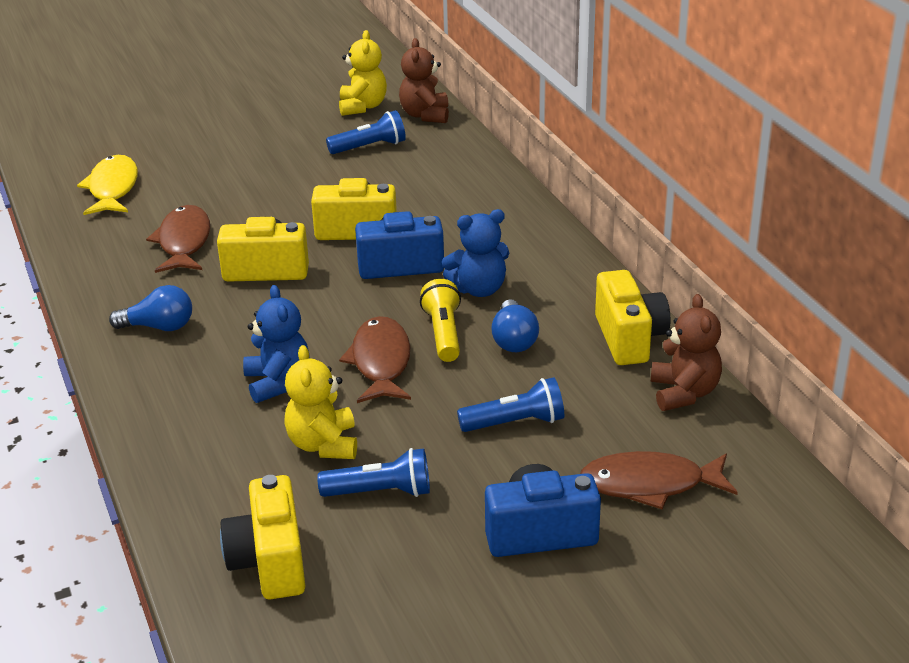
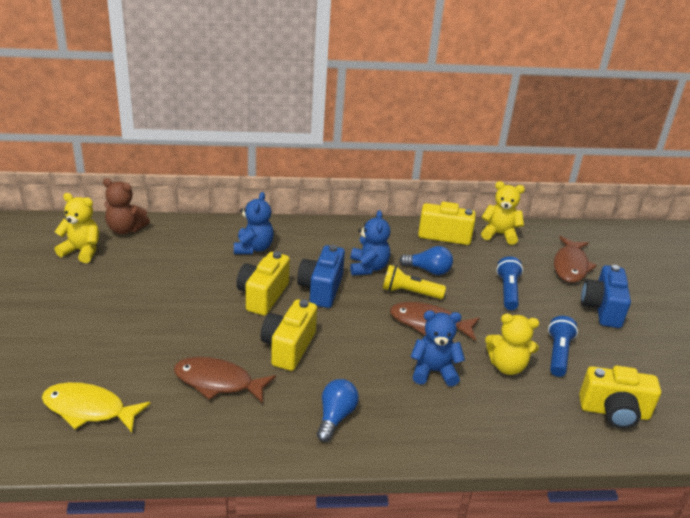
camera: 75 degrees left, 0 degrees up
(369, 147) = (149, 263): blue flashlight -> none
(454, 199) = (253, 248): none -> blue teddy bear
(684, 393) = (499, 234): brown teddy bear -> yellow teddy bear

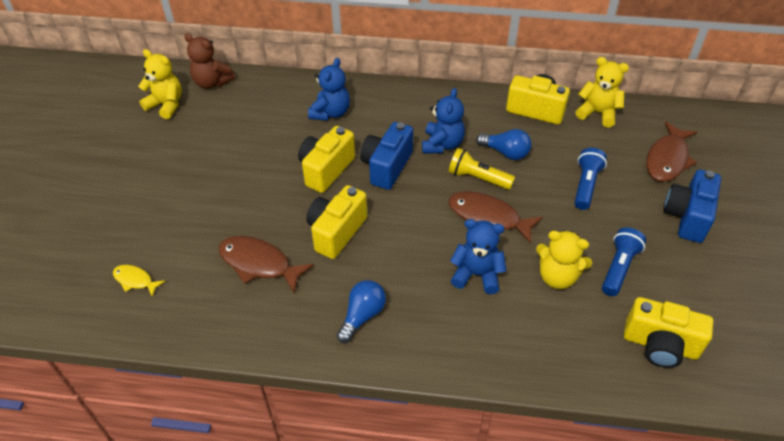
camera: 15 degrees right, 15 degrees up
(89, 409) = (135, 280): yellow fish -> yellow fish, size x0.55

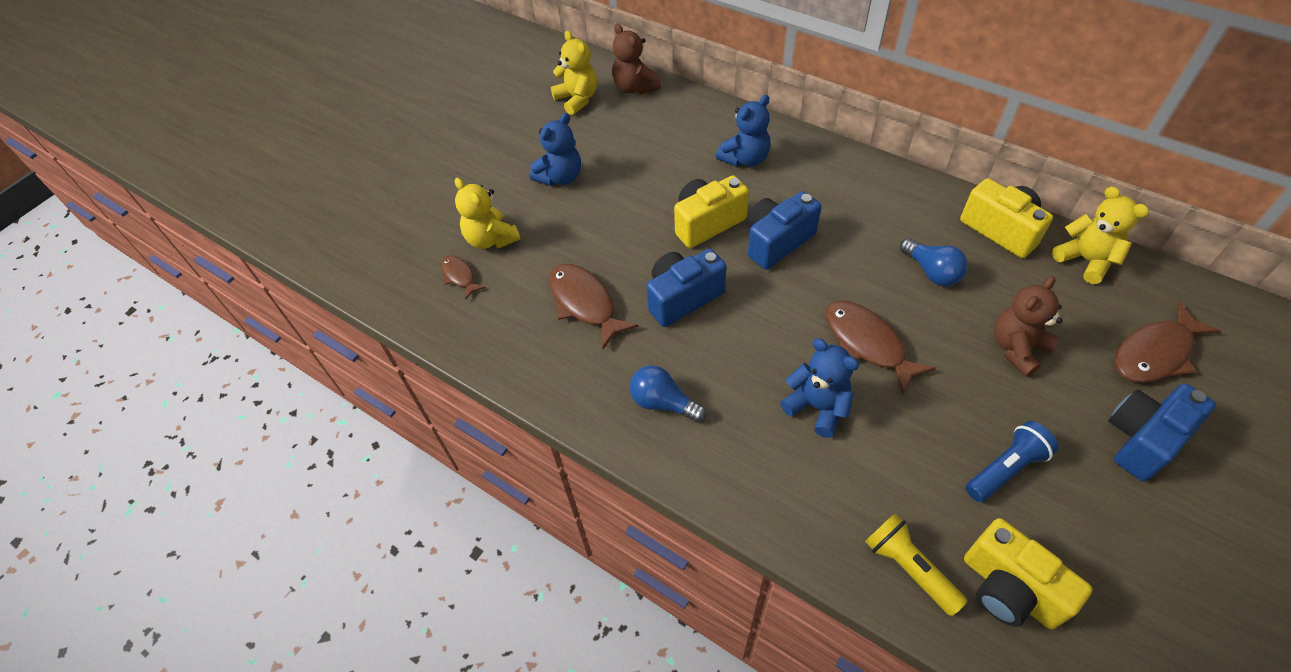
camera: 30 degrees right, 5 degrees up
(135, 280) = (459, 276): yellow fish -> brown fish
(336, 232) = (683, 298): yellow camera -> blue camera
(362, 316) = (663, 403): blue light bulb -> blue light bulb turned 120 degrees counterclockwise
(442, 144) = (856, 236): blue teddy bear -> blue teddy bear (560, 177)
(478, 178) = (879, 292): yellow flashlight -> yellow flashlight (908, 568)
(557, 276) = (917, 448): yellow teddy bear -> yellow teddy bear (491, 239)
(586, 185) = (1017, 348): blue flashlight -> brown teddy bear

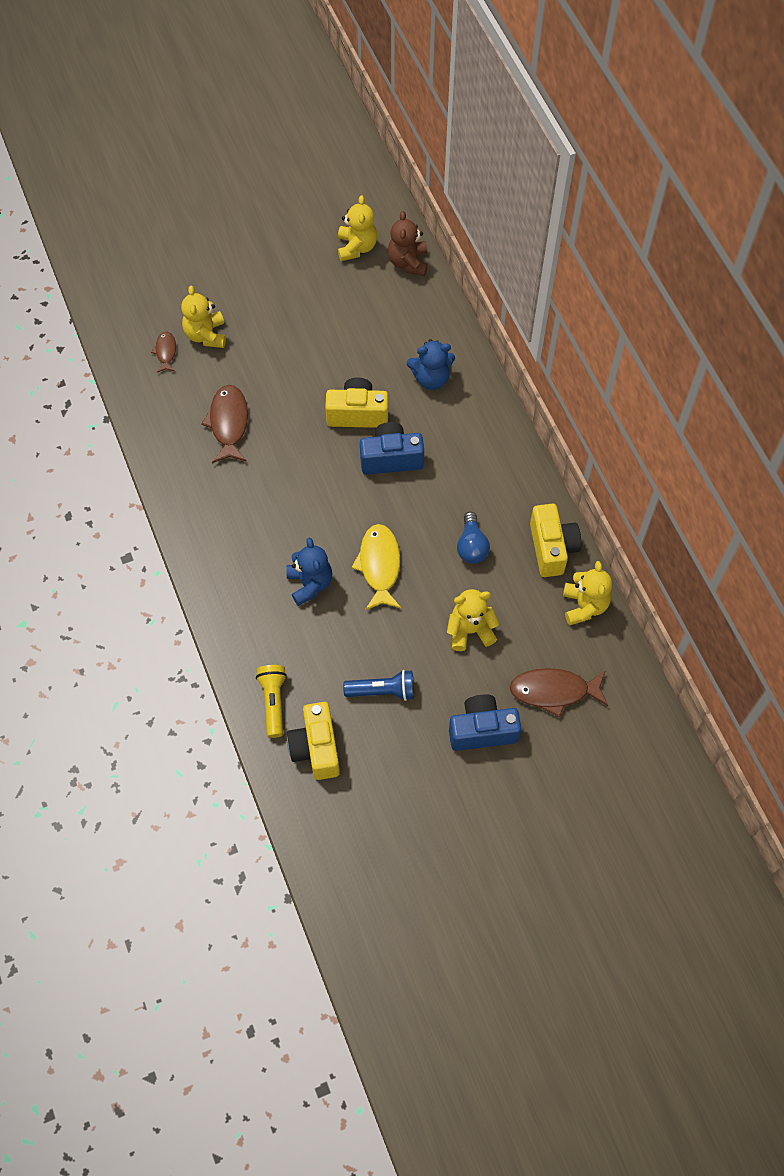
camera: 30 degrees right, 10 degrees up
(560, 177) = (289, 312): blue teddy bear -> none
(663, 403) = (222, 521): blue light bulb -> none
(683, 298) = (293, 459): blue camera -> none
(867, 343) = (379, 566): brown fish -> yellow fish
(1017, 348) = (470, 630): brown teddy bear -> yellow teddy bear

